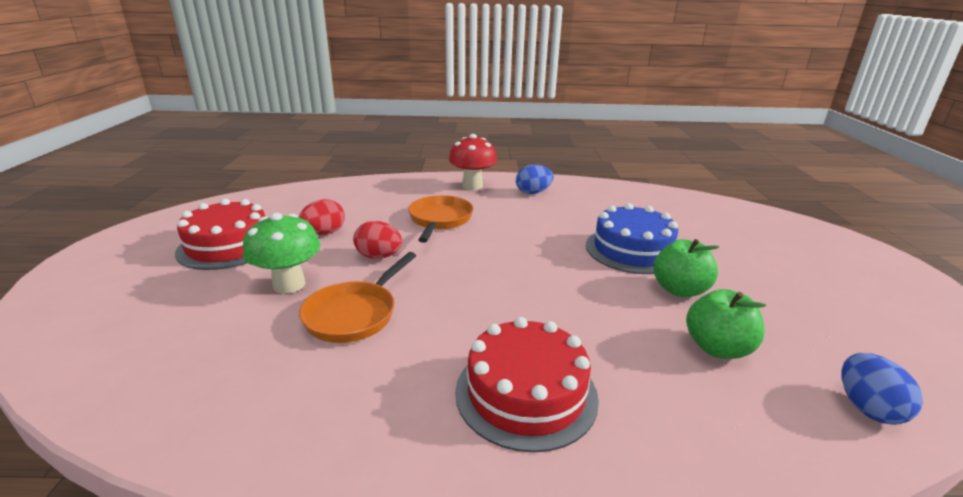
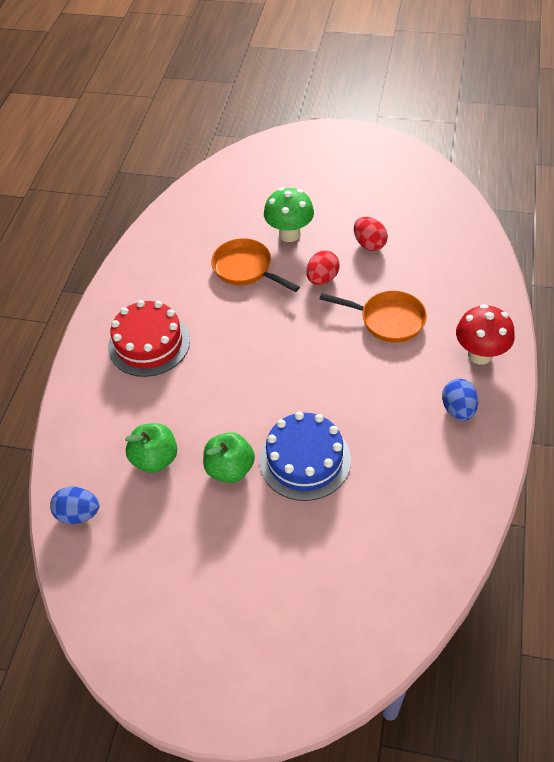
camera: 105 degrees right, 25 degrees up
(228, 245) = (354, 195): red cake -> none

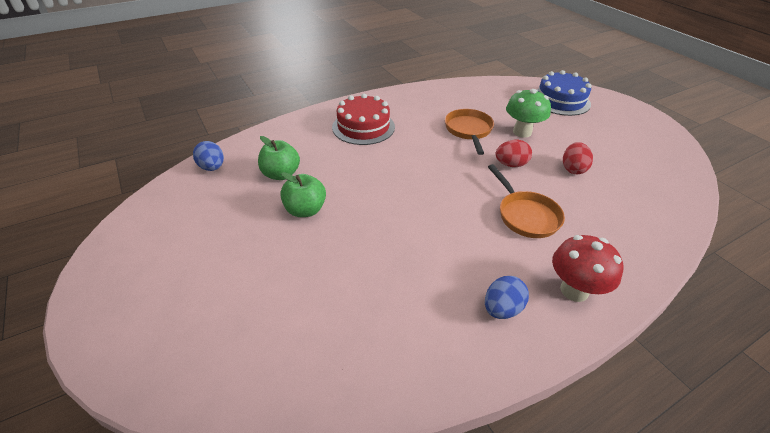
camera: 45 degrees right, 10 degrees down
(305, 460) = (350, 242): blue cake -> blue cake (560, 100)

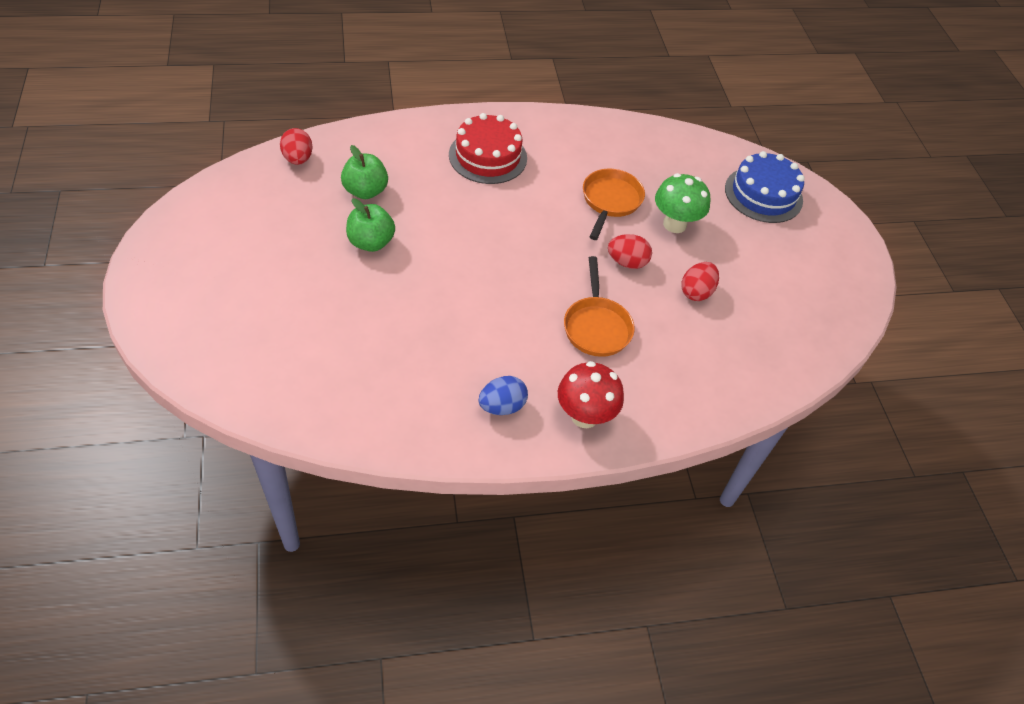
camera: 15 degrees right, 10 degrees up
(212, 167) = (298, 159): blue egg -> red egg

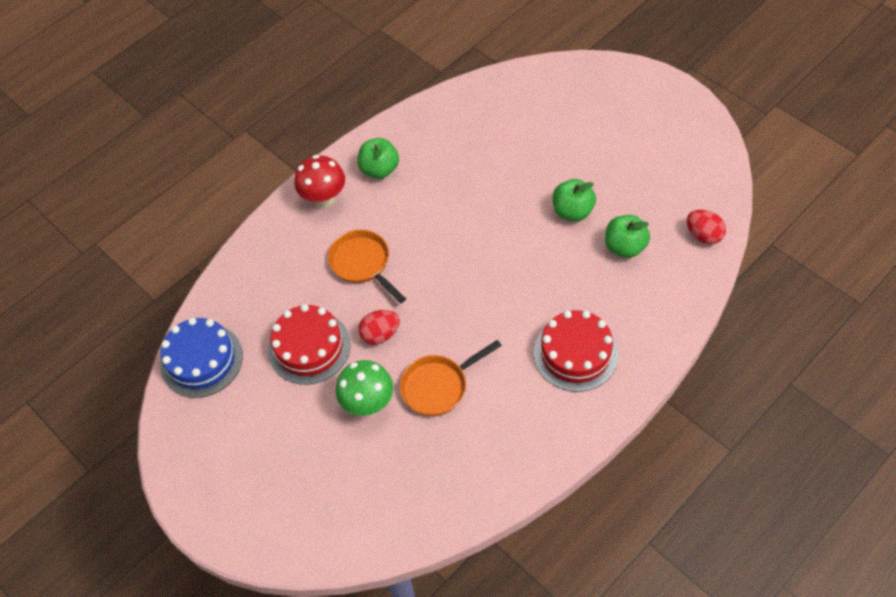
camera: 155 degrees right, 5 degrees up
(502, 406) = (379, 169): blue egg -> green apple
(610, 201) = (438, 386): orange pan -> orange pan turned 75 degrees clockwise
(696, 292) = (309, 347): red egg -> red cake
(763, 194) = (311, 506): blue cake -> blue cake (201, 360)

